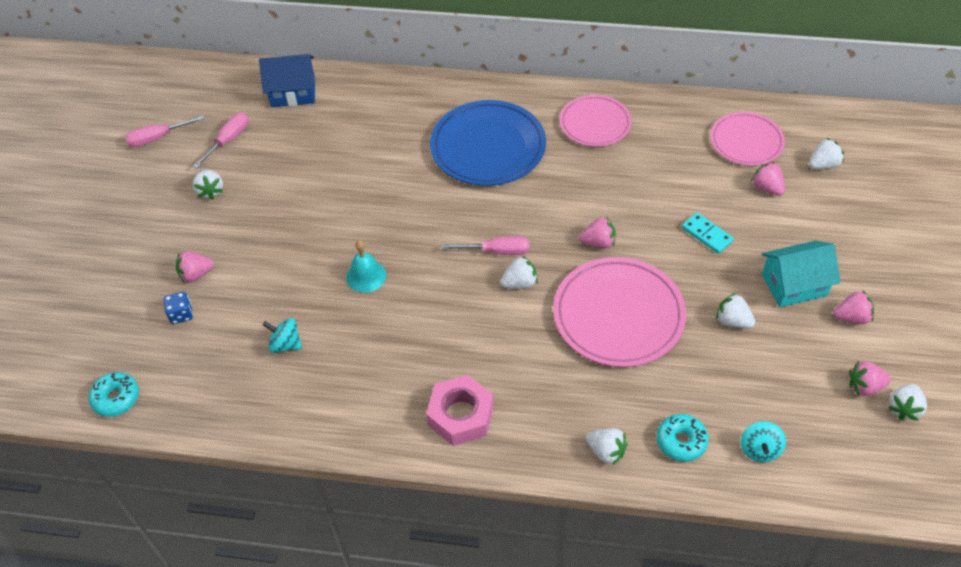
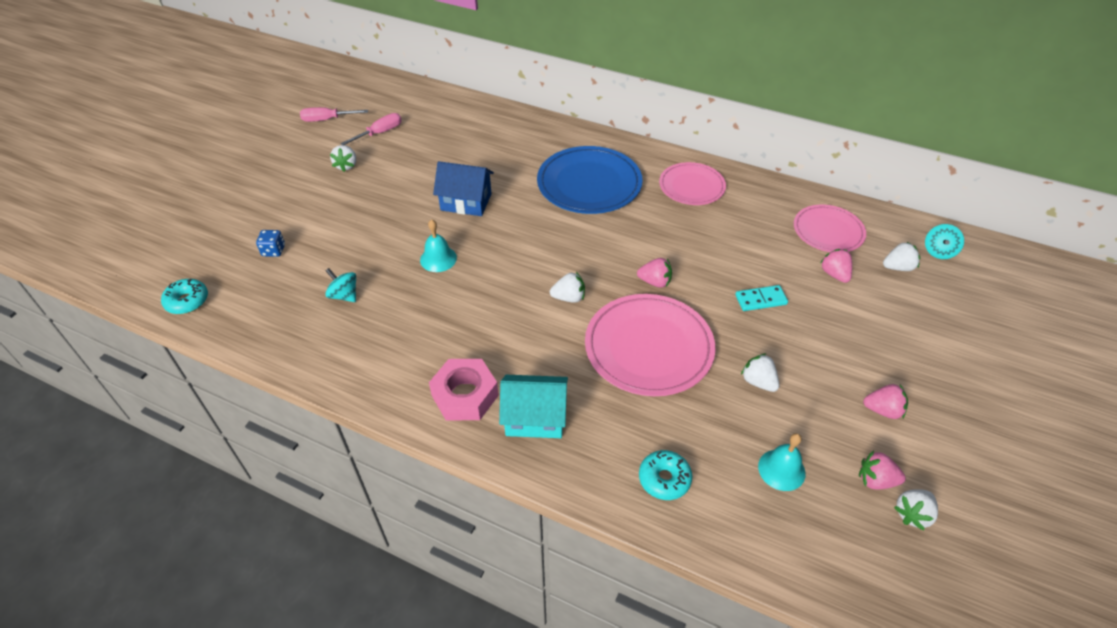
camera: 15 degrees right, 5 degrees down
(196, 274) = (302, 224): pink strawberry -> none
(293, 93) = (447, 110): blue house -> blue house (466, 202)
(498, 251) = (561, 267): pink screwdriver -> none
(606, 451) = (586, 467): white strawberry -> none
(706, 234) = (761, 300): turquoise domino -> turquoise domino turned 75 degrees counterclockwise
(759, 449) = (742, 510): turquoise spinning top -> turquoise spinning top (938, 251)
(781, 401) = (781, 469): none -> turquoise bell
(794, 285) = (832, 365): turquoise house -> turquoise house (535, 417)

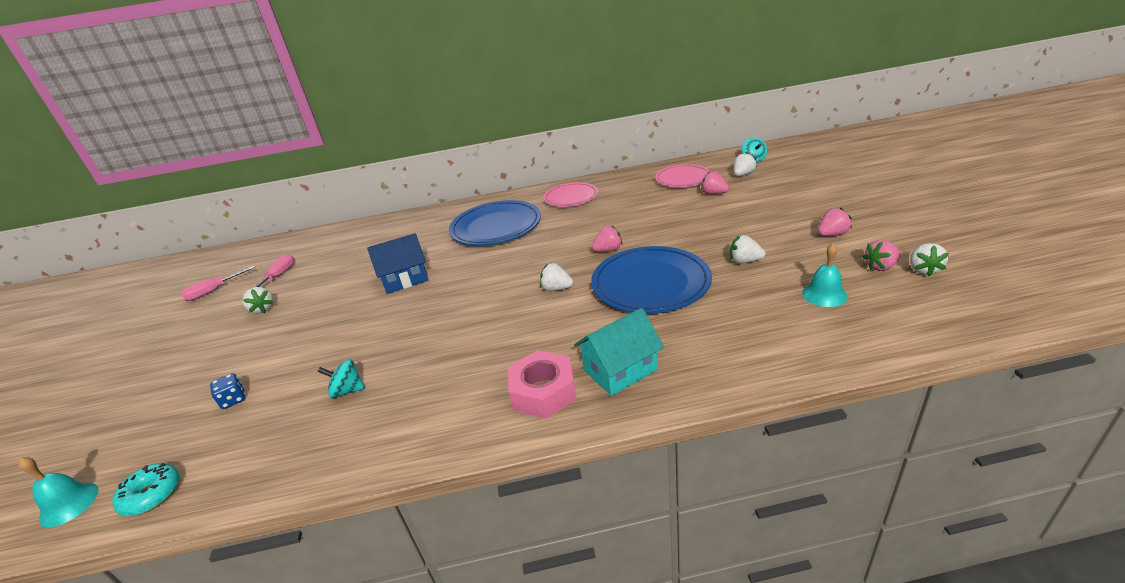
camera: 30 degrees left, 15 degrees down
(438, 259) = (417, 322): turquoise bell -> turquoise bell (69, 504)
(569, 298) = (556, 289): white strawberry -> white strawberry turned 120 degrees counterclockwise
(648, 347) = (650, 284): pink plate -> blue plate
(664, 479) = (763, 346): turquoise donut -> none
(761, 300) = (688, 224): turquoise domino -> none

